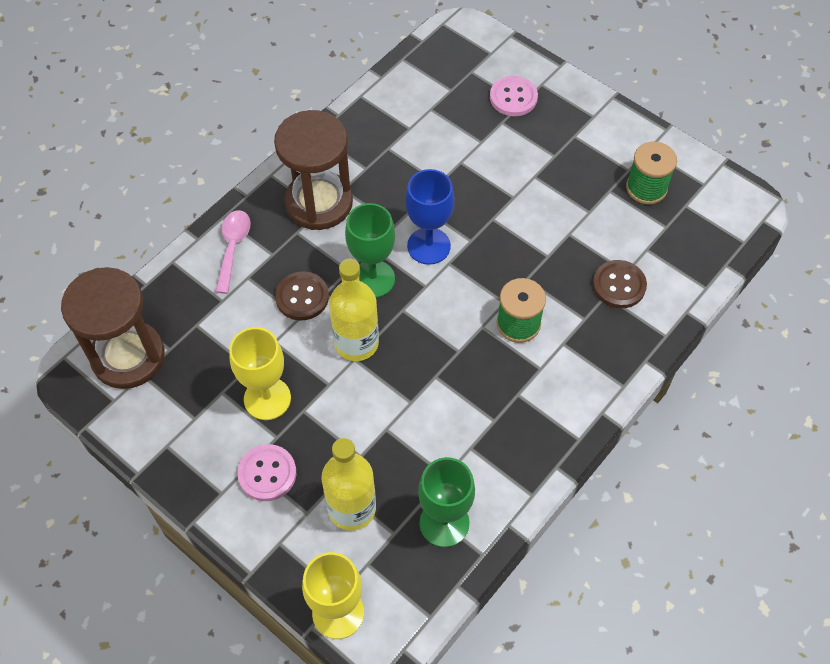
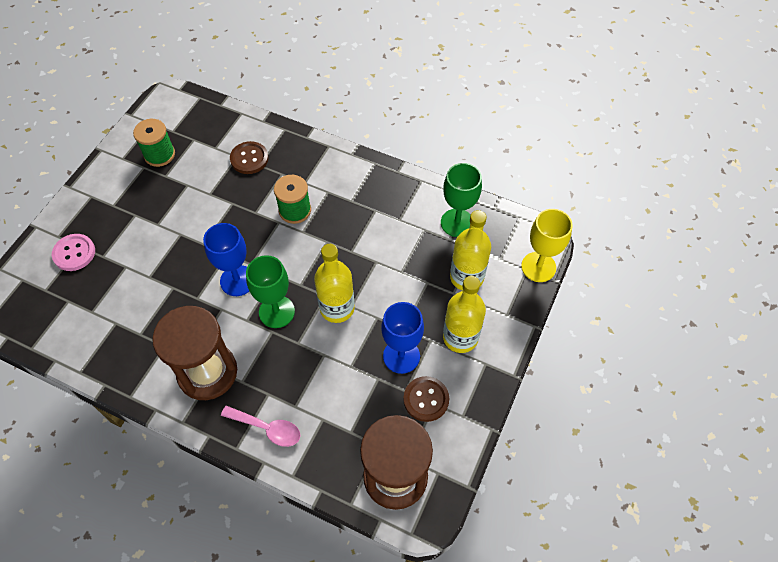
camera: 105 degrees left, 0 degrees up
(233, 247) = (267, 428): pink spoon -> pink spoon turned 150 degrees counterclockwise
(267, 398) = (401, 356): yellow goblet -> blue goblet
(267, 473) = (460, 337): pink button -> yellow bottle
(302, 297) = (305, 358): brown button -> brown button (426, 399)

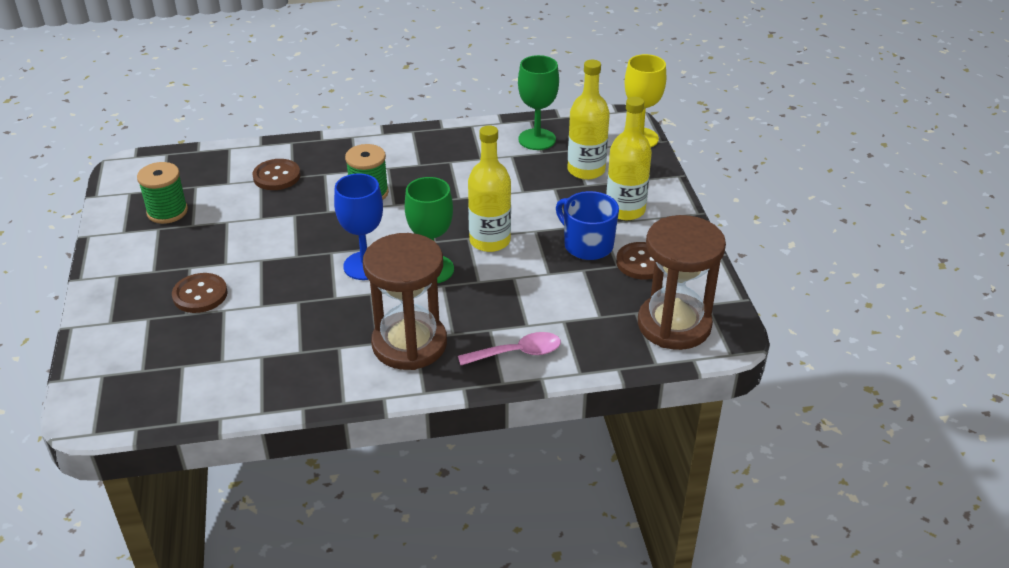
camera: 35 degrees left, 20 degrees down
(74, 253) = (147, 326): pink button -> none
(122, 244) = (200, 295): none -> brown button
(401, 356) = (587, 245): blue goblet -> blue mug

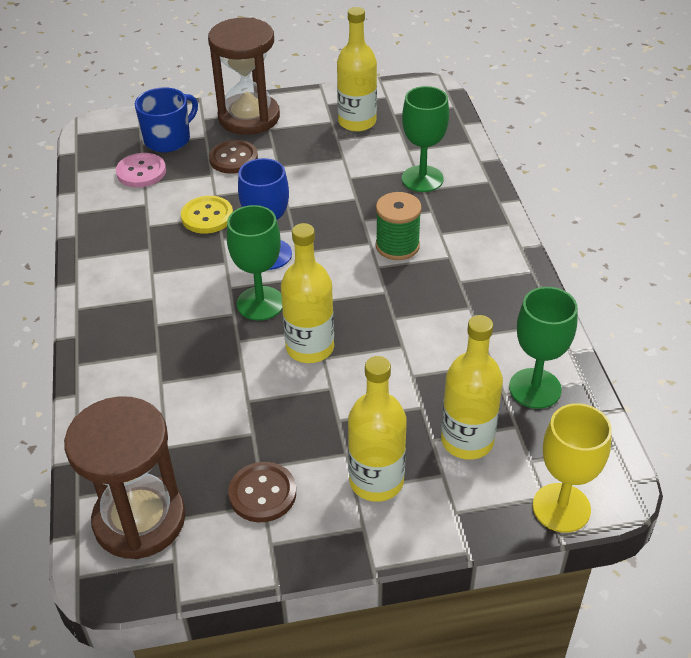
camera: 90 degrees right, 5 degrees up
(167, 212) = (357, 122): green spool -> yellow bottle
(200, 365) = (141, 172): none -> pink button
(277, 176) = (422, 179): brown button -> green goblet
(296, 309) = (207, 216): none -> yellow button
(409, 344) = (145, 294): brown hourglass -> brown hourglass (249, 117)
(517, 353) = (117, 375): pink spoon -> none
(587, 245) = (300, 438): blue mug -> blue mug (168, 139)

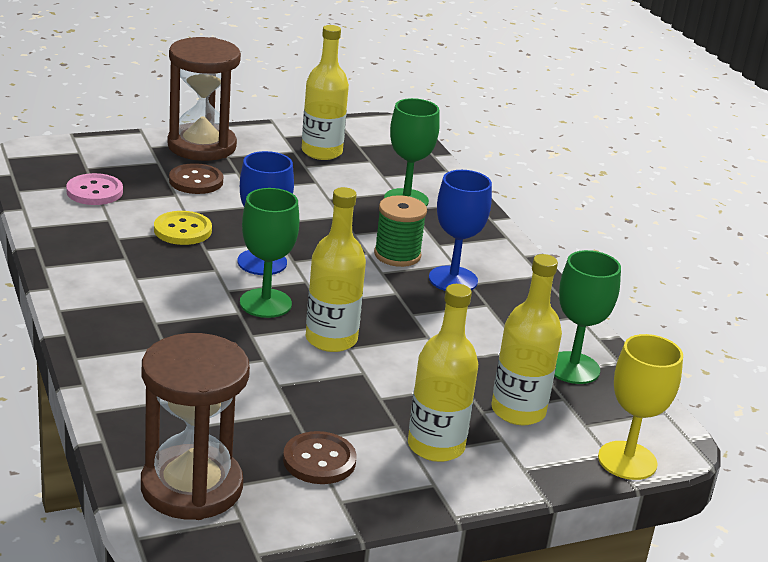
camera: 15 degrees left, 15 degrees down
(168, 139) = (116, 164): blue mug -> none
(443, 276) = (453, 279): none -> blue goblet

